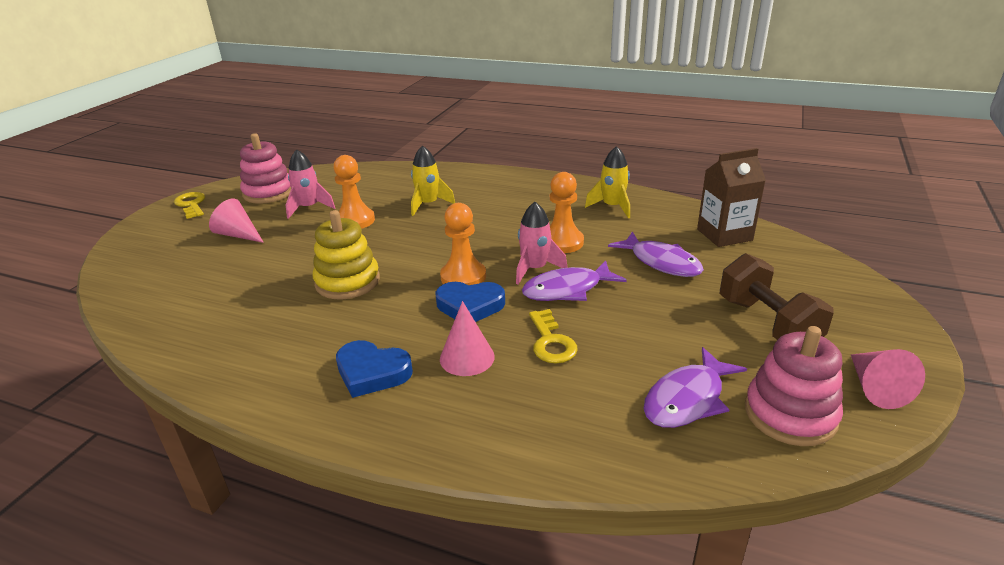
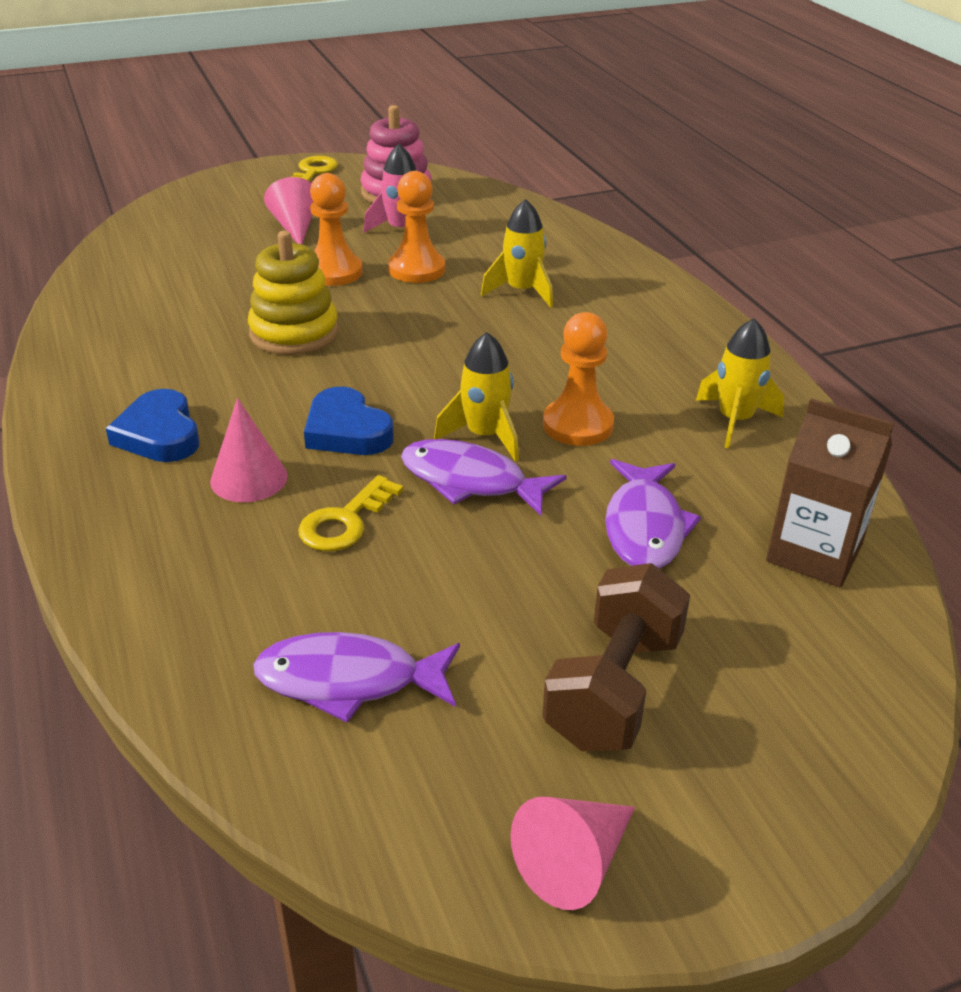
camera: 45 degrees right, 5 degrees up
(463, 277) = (399, 396): orange pawn -> orange pawn (333, 272)
(535, 269) = (485, 436): pink rocket -> yellow rocket
(790, 414) = (413, 789): pink stacking toy -> none

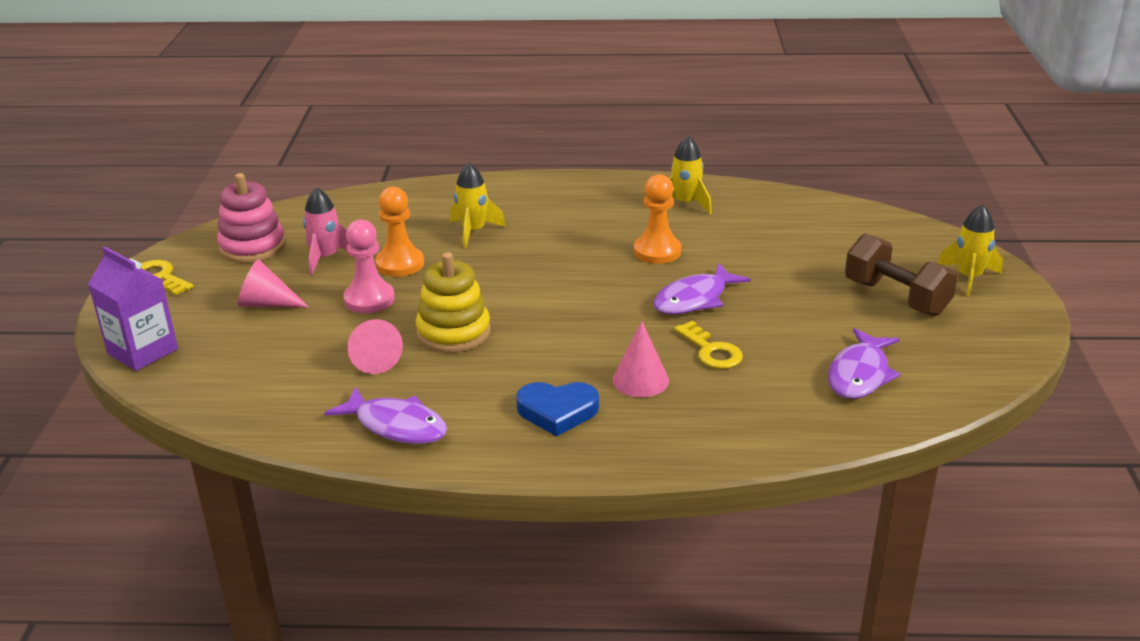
camera: 65 degrees left, 5 degrees down
(186, 200) = (143, 351): none -> purple carton
(333, 272) = (369, 299): orange pawn -> pink pawn
(347, 431) = (607, 333): blue heart -> none
(485, 436) = (648, 284): yellow rocket -> yellow rocket (968, 278)
(574, 862) = (1004, 335): pink cone -> pink cone (373, 358)
(644, 527) = (770, 256): purple fish -> purple fish (396, 426)
(814, 553) = (816, 217): brown carton -> none

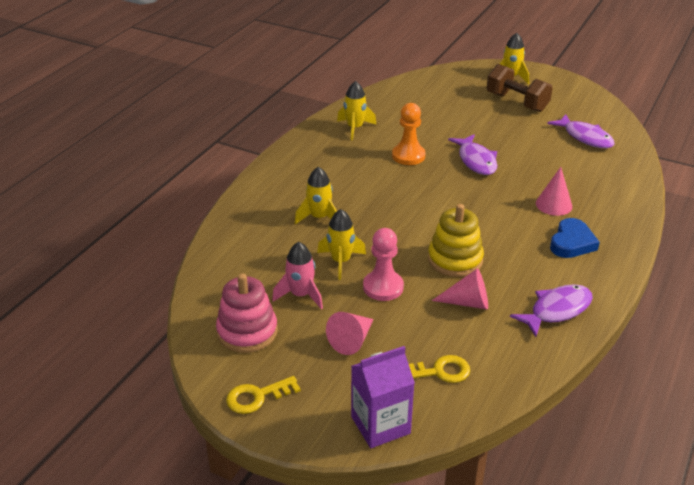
camera: 65 degrees left, 5 degrees up
(400, 264) = (341, 261): orange pawn -> yellow rocket
(711, 351) = (536, 173): yellow key -> yellow key (439, 371)
(896, 297) = (517, 102): brown dumbbell -> brown dumbbell turned 60 degrees clockwise

